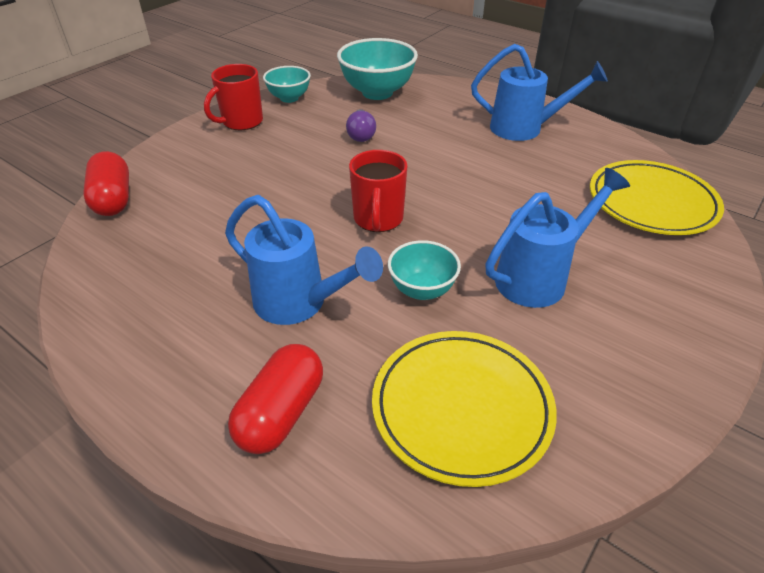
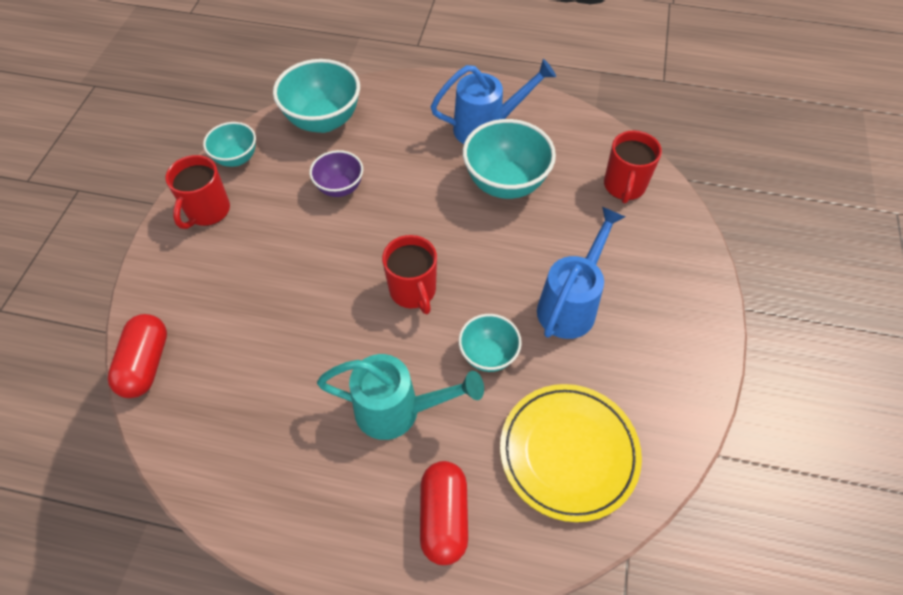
camera: 25 degrees left, 15 degrees up
(113, 199) = (146, 364): red capsule -> red capsule turned 45 degrees clockwise
(299, 303) = (398, 410): blue watering can -> turquoise watering can
(361, 135) = (340, 188): purple light bulb -> purple bowl
(521, 169) = (505, 183): none -> turquoise bowl
(651, 202) = (624, 186): yellow plate -> red mug

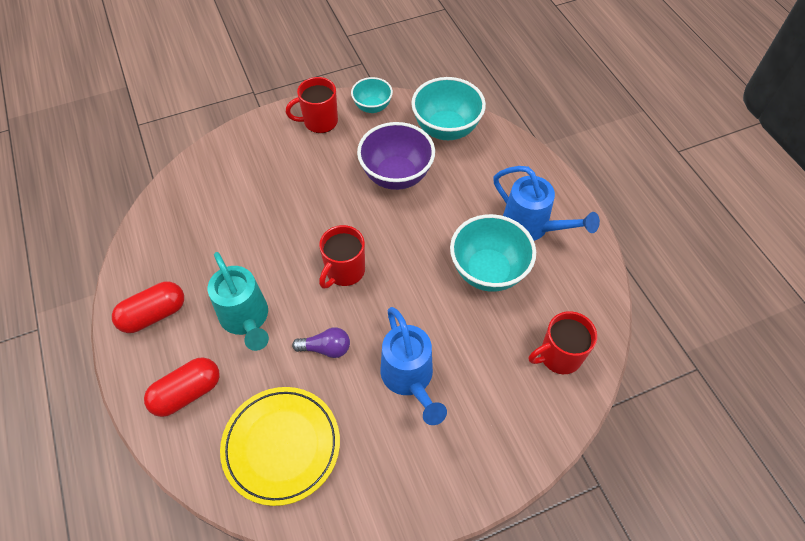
camera: 55 degrees right, 0 degrees up
(146, 364) = (192, 169): red capsule -> red capsule (154, 314)
(340, 188) = (396, 176): purple bowl -> purple bowl, size x1.70
(488, 355) = (326, 348): turquoise bowl -> purple light bulb
(571, 304) = (409, 379): blue watering can -> blue watering can turned 75 degrees clockwise

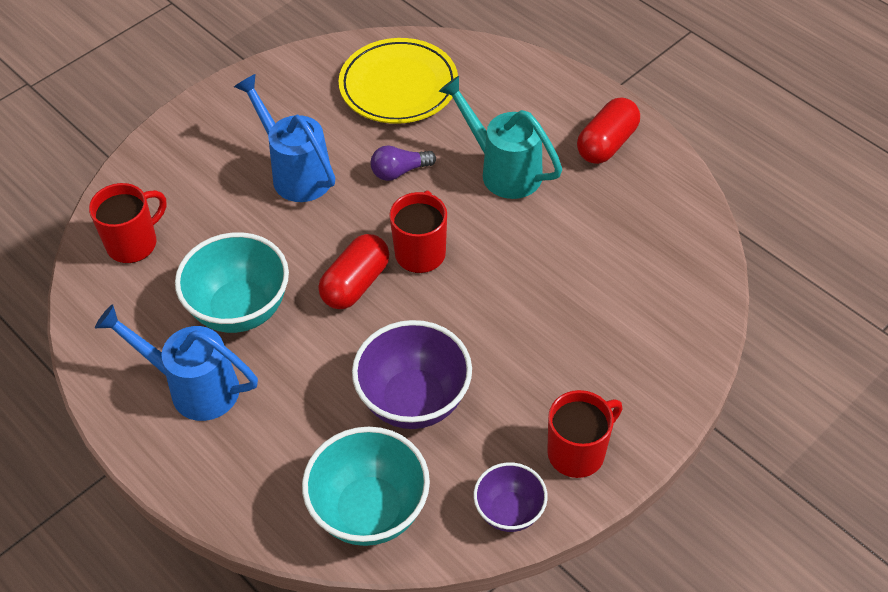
camera: 160 degrees right, 5 degrees down
(187, 393) = (517, 95): red capsule -> red capsule (355, 284)
(372, 107) = (509, 511): turquoise bowl -> purple bowl

